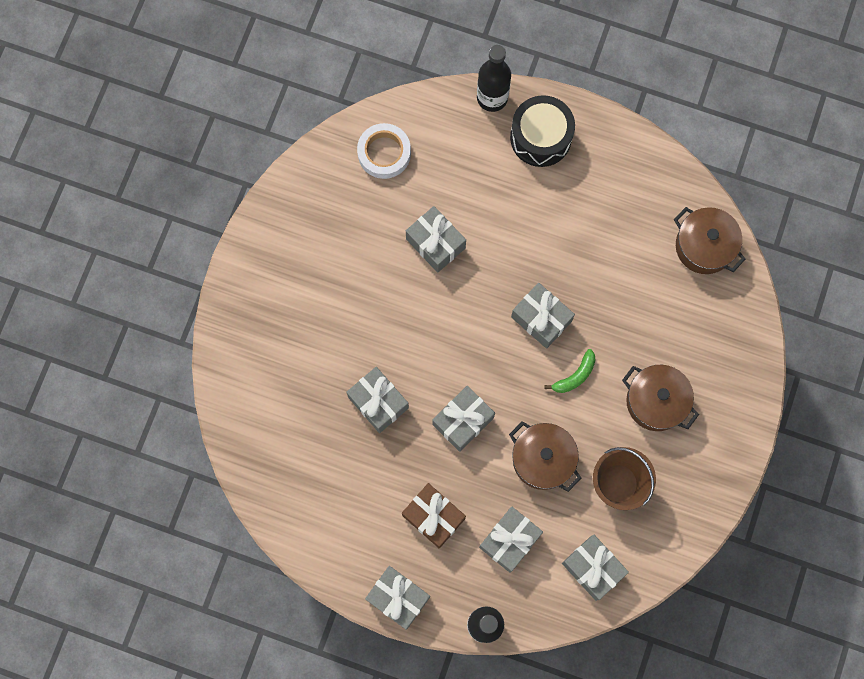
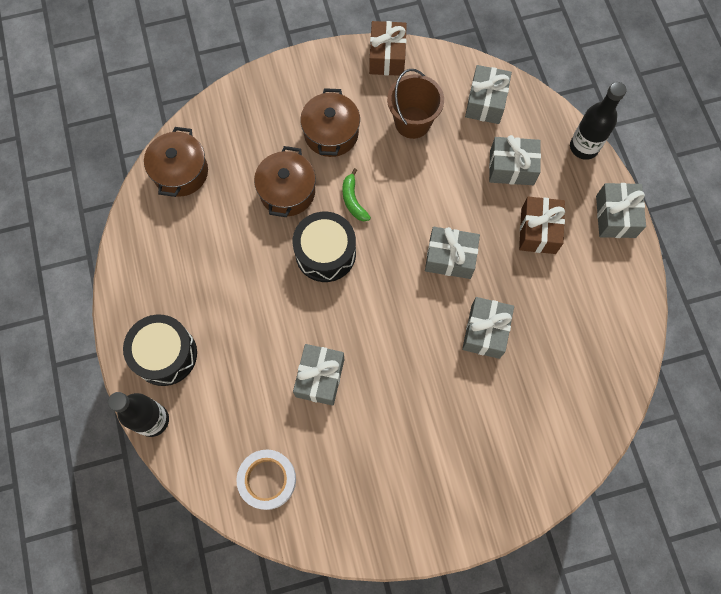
camera: 125 degrees left, 5 degrees down
(541, 319) = (325, 253): grey gift -> black drum
(543, 459) = (434, 183): brown pot -> brown pot (287, 191)
(575, 376) = (353, 200): green banana -> green banana turned 120 degrees counterclockwise
(705, 510) = (387, 56): none -> brown gift

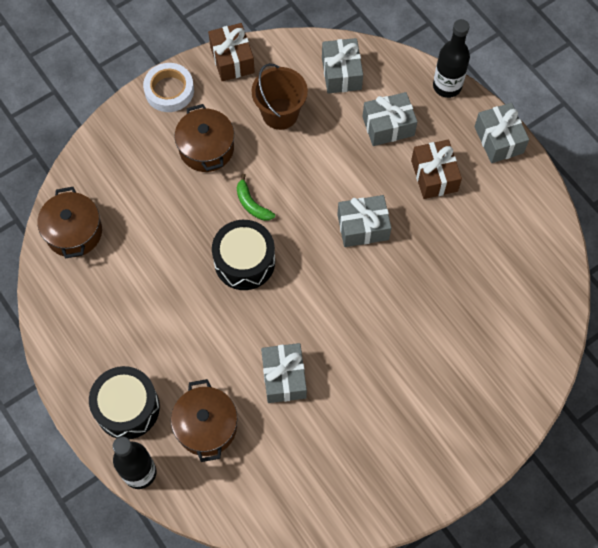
camera: 20 degrees left, 5 degrees down
(267, 480) = (270, 487): white tape -> white tape (169, 90)
(287, 191) = (185, 216): brown pot -> brown pot (206, 426)
(485, 331) = (420, 283): grey gift -> none

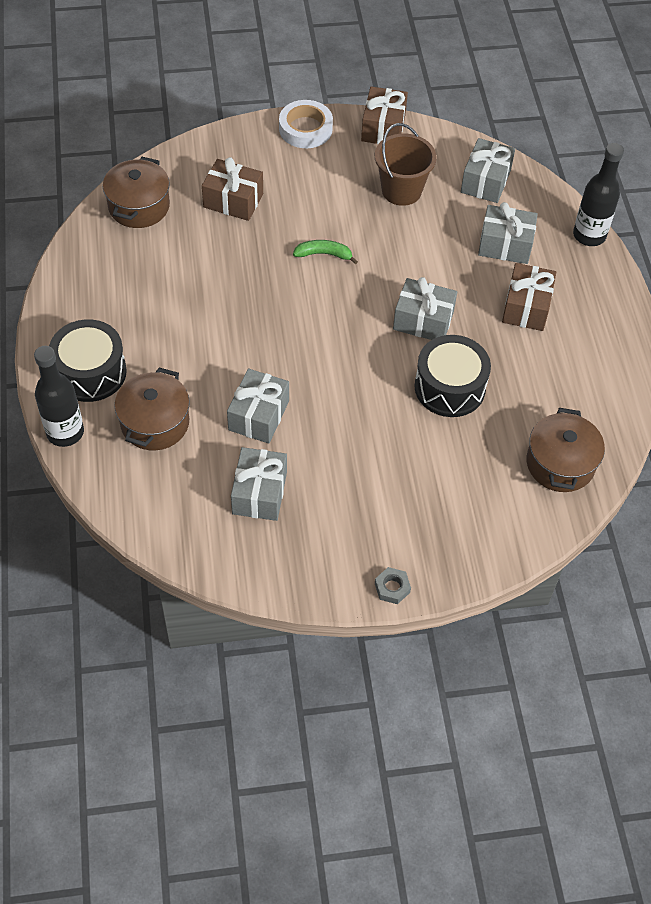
camera: 25 degrees right, 10 degrees down
(149, 189) = (233, 200): none -> brown gift
(206, 148) = (310, 190): brown pot -> brown pot (560, 463)
(244, 261) = (285, 299): black drum -> black drum (449, 387)
(252, 204) = (324, 254): green banana -> green banana turned 105 degrees clockwise
(466, 472) = (392, 588): none -> grey nut
(498, 140) = (615, 304): grey gift -> grey gift (259, 493)

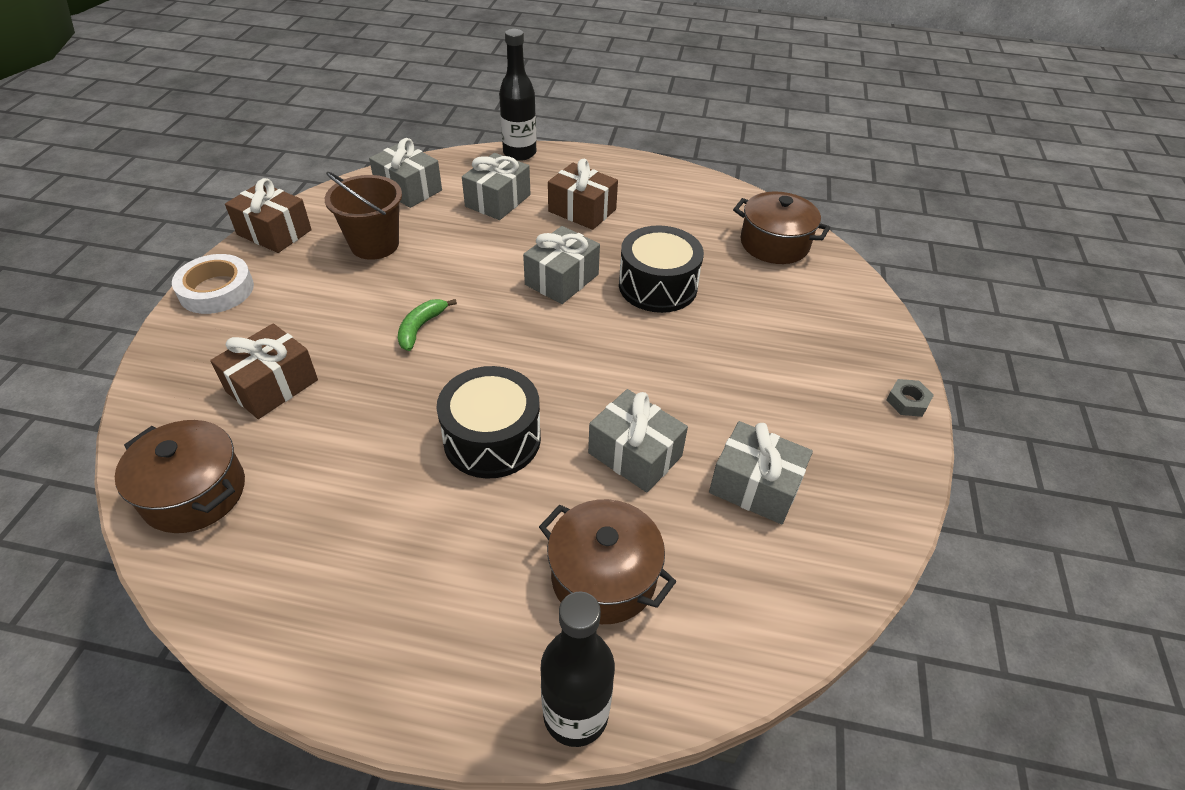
camera: 70 degrees left, 10 degrees down
(90, 372) = (472, 643): black drum -> black drum (492, 439)

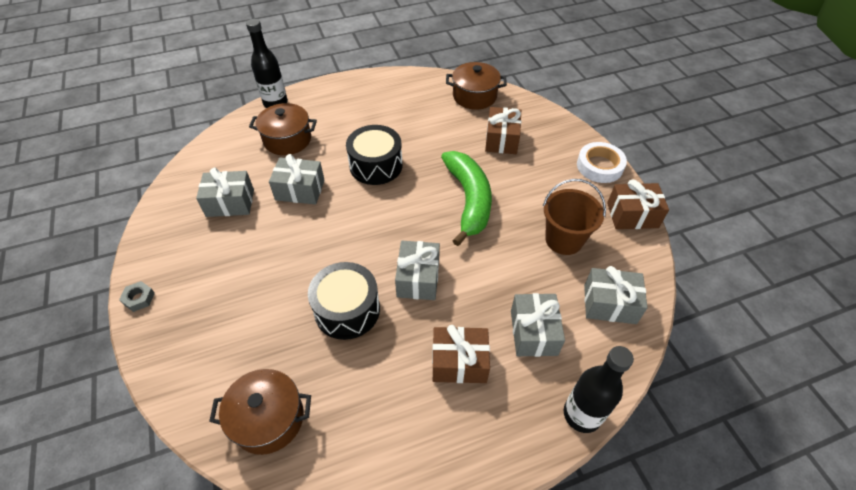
camera: 150 degrees right, 5 degrees up
(421, 328) = (469, 200): green banana -> green banana, size x2.20

